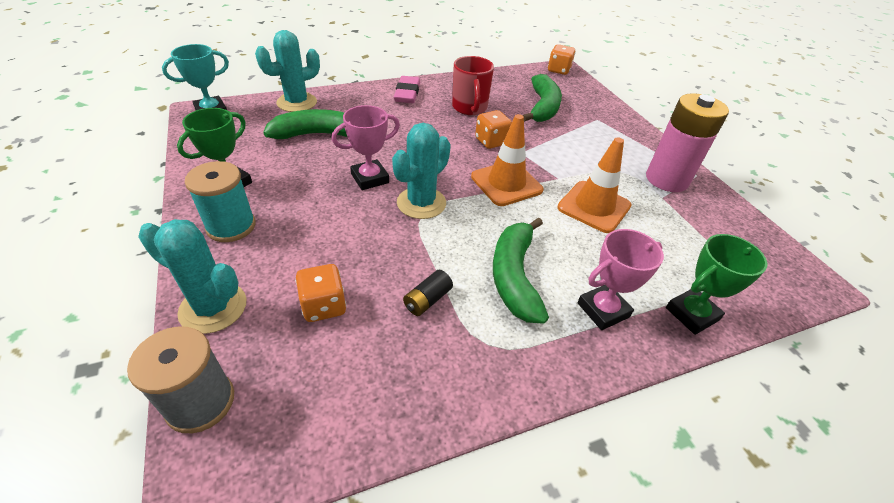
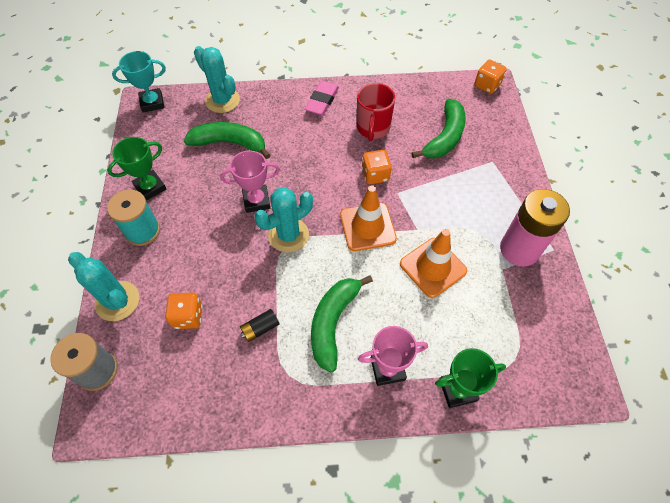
camera: 20 degrees right, 15 degrees up
(297, 102) = (222, 100): turquoise cactus -> turquoise cactus turned 60 degrees clockwise

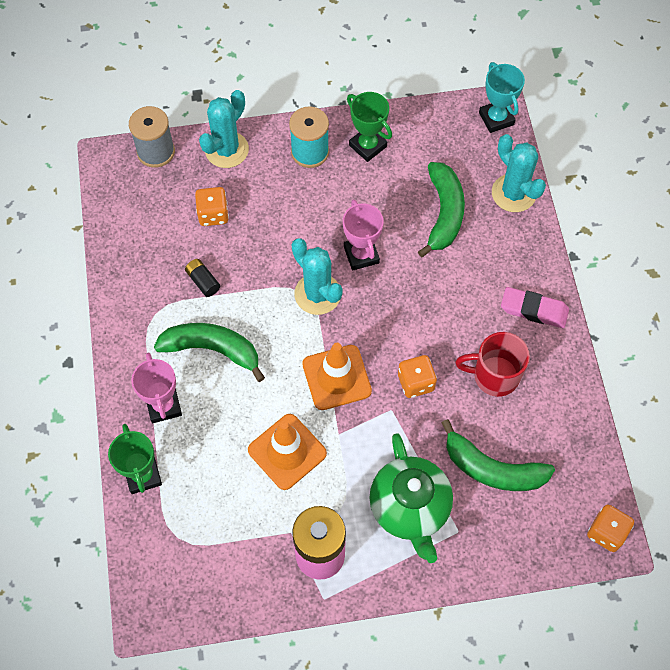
camera: 85 degrees right, 5 degrees up
(222, 100) = (513, 193): turquoise cactus -> turquoise cactus turned 75 degrees counterclockwise
(477, 188) = (410, 508): none -> green teapot

